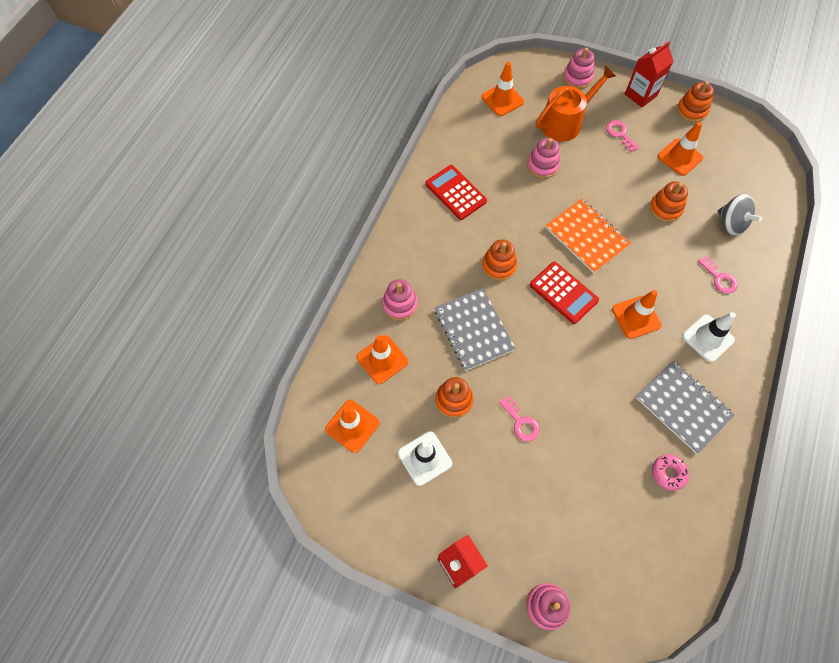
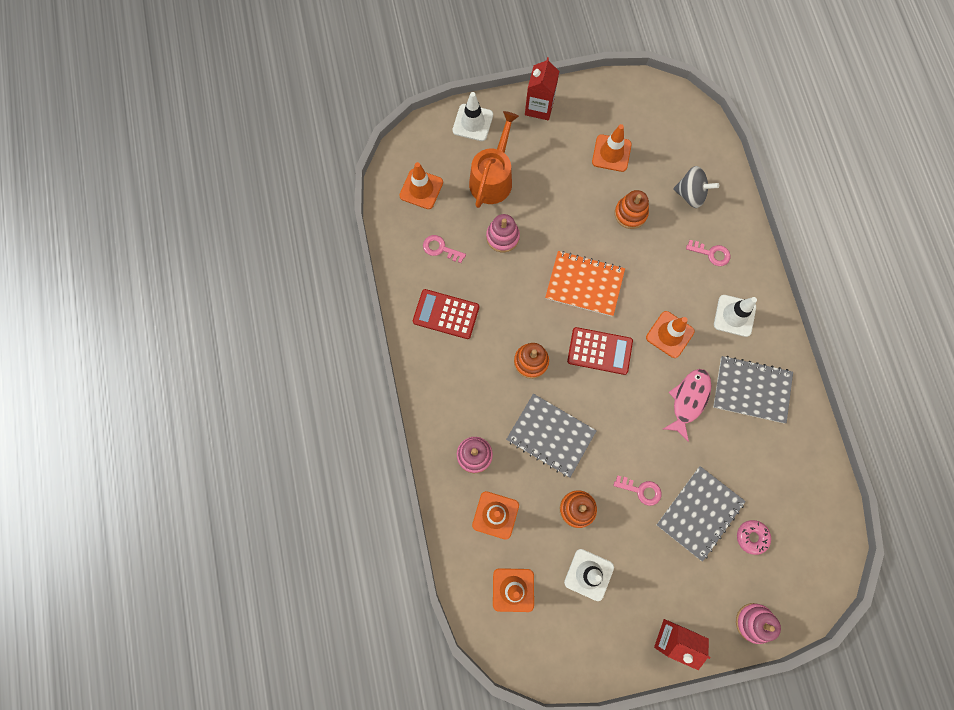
camera: 35 degrees left, 10 degrees up
(561, 476) = (699, 513): none -> grey notebook
(577, 78) = (472, 122): pink stacking toy -> white traffic cone
(616, 378) = (688, 400): none -> pink fish
(620, 134) = (547, 161): pink key -> pink key (440, 249)
(668, 473) = (774, 453): pink donut -> pink donut (752, 537)
(691, 110) = (592, 97): orange stacking toy -> none

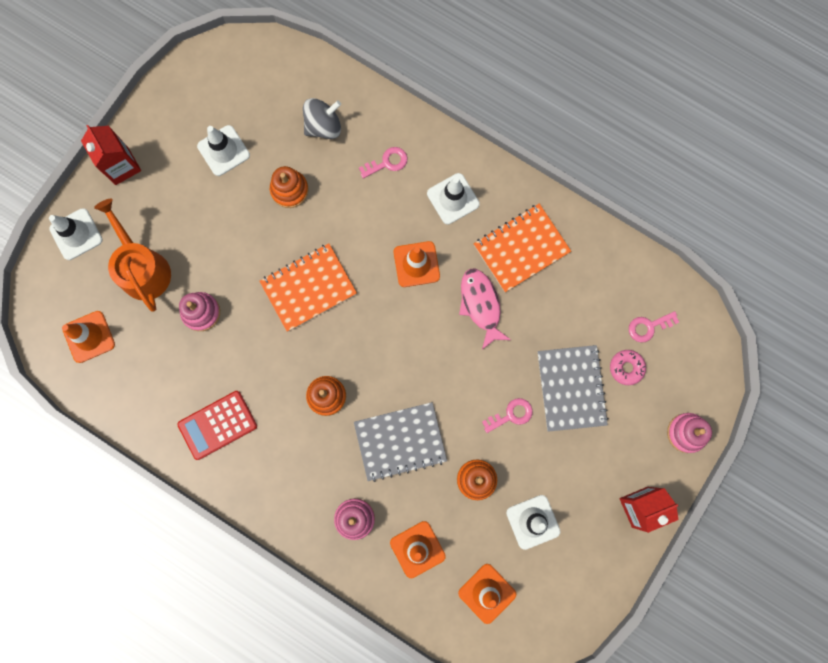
camera: 45 degrees left, 5 degrees up
(440, 249) = (158, 373): pink key -> pink key (648, 327)
(599, 351) = (373, 333): red calculator -> none
(611, 153) = (223, 150): orange traffic cone -> white traffic cone
(751, 390) = (521, 248): grey notebook -> orange notebook

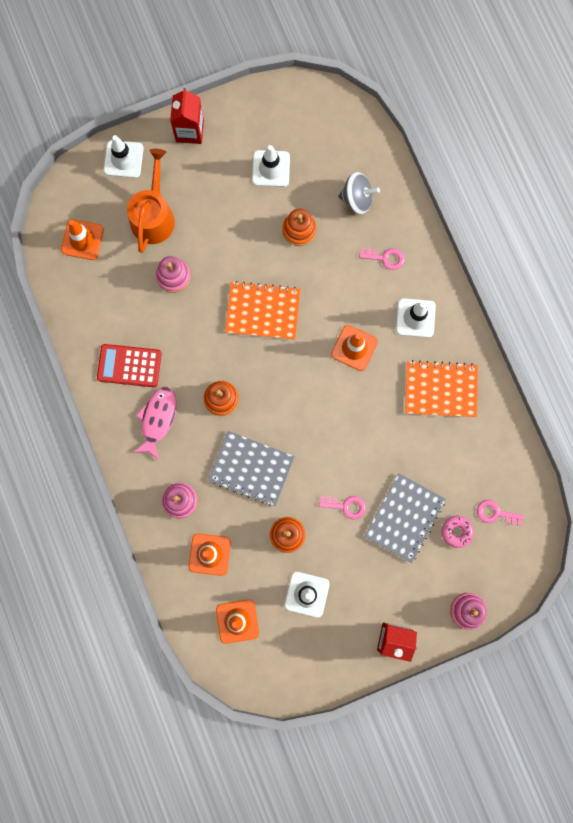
camera: 35 degrees right, 0 degrees up
(481, 305) = (380, 410): pink fish -> pink fish (158, 419)

